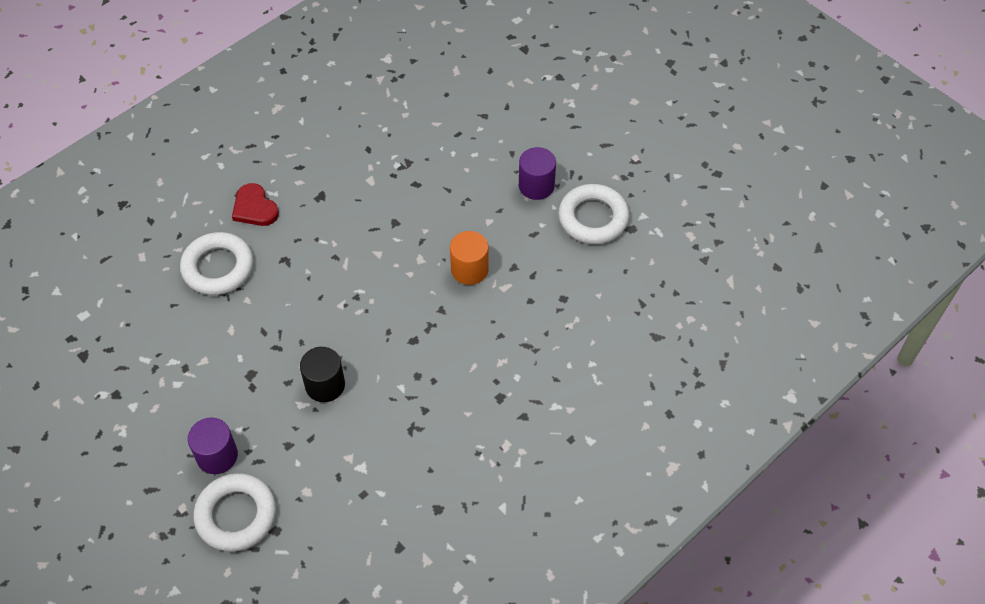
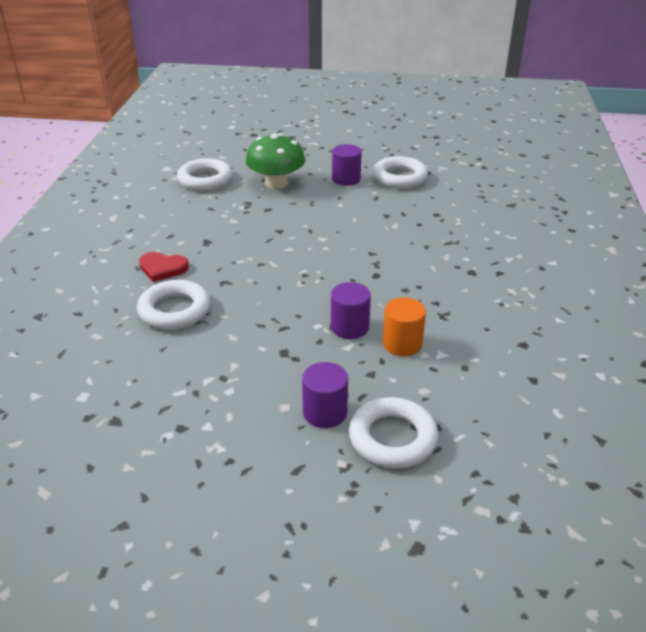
camera: 40 degrees left, 20 degrees down
(325, 385) = (349, 327): black cylinder -> purple cylinder
(404, 100) = (205, 180): none -> white ring
(463, 148) = (276, 183): none -> green mushroom
(469, 269) = (361, 228): orange cylinder -> orange cylinder (402, 343)

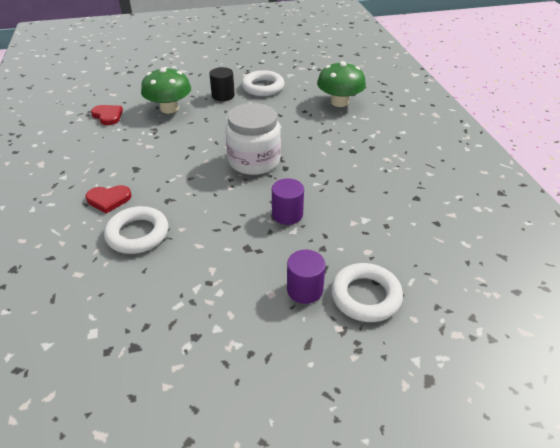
camera: 20 degrees left, 5 degrees up
(205, 180) = (108, 116): white ring -> red heart
(343, 260) = (254, 161): none -> white jar
(346, 179) = (223, 95): purple cylinder -> black cylinder
(402, 343) = (333, 218): orange cylinder -> none
(488, 211) = (339, 102): none -> green mushroom

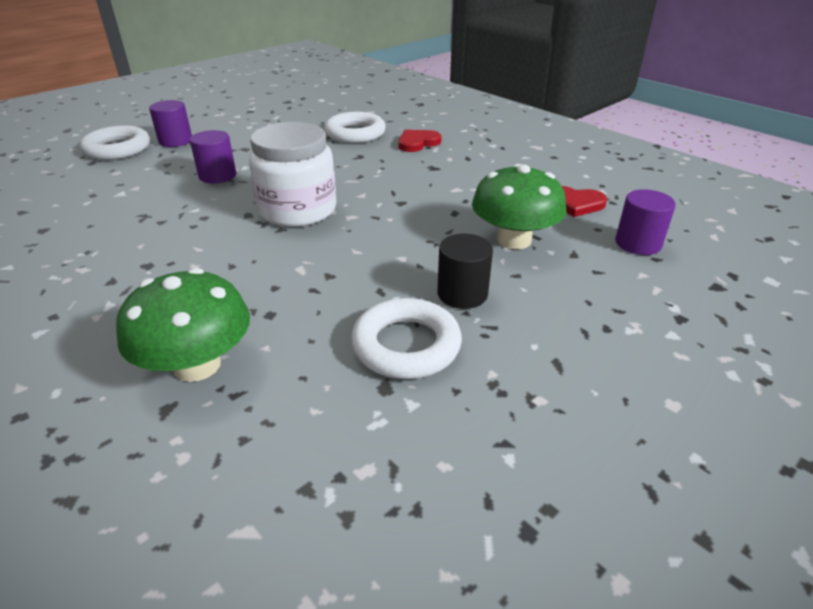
camera: 150 degrees right, 5 degrees down
(122, 91) = (638, 243): none -> purple cylinder

